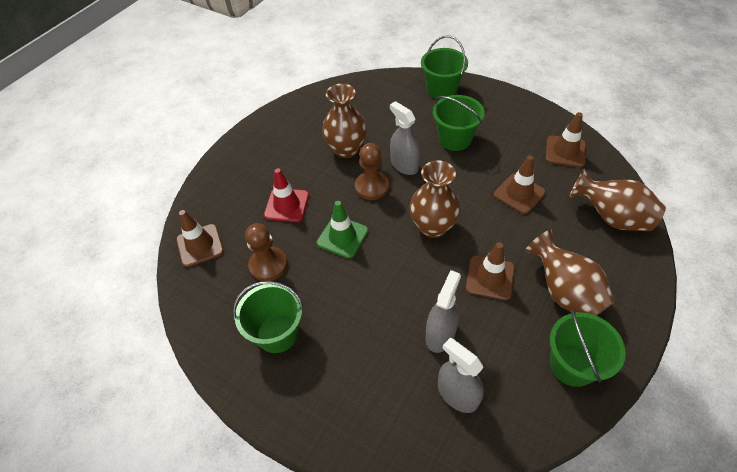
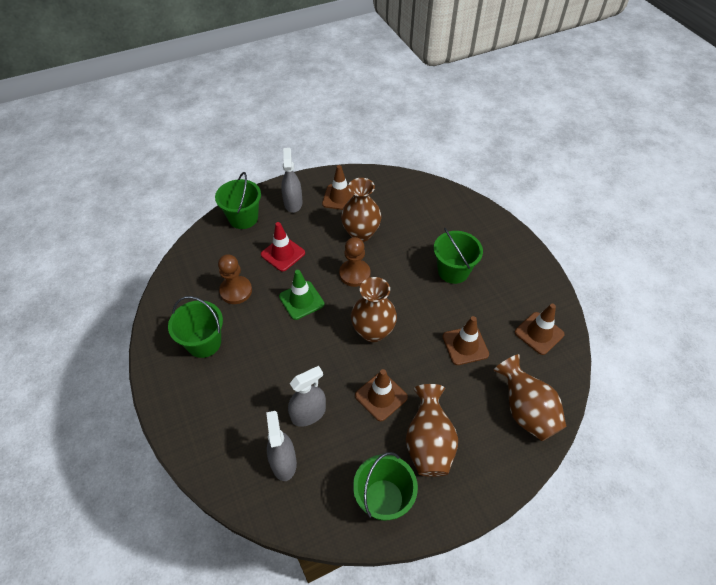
camera: 30 degrees right, 0 degrees up
(200, 245) = (204, 250): brown traffic cone -> brown traffic cone (340, 197)
(404, 165) = (394, 270): grey spray bottle -> grey spray bottle (293, 203)
(442, 90) = (480, 223): green bucket -> green bucket (243, 218)

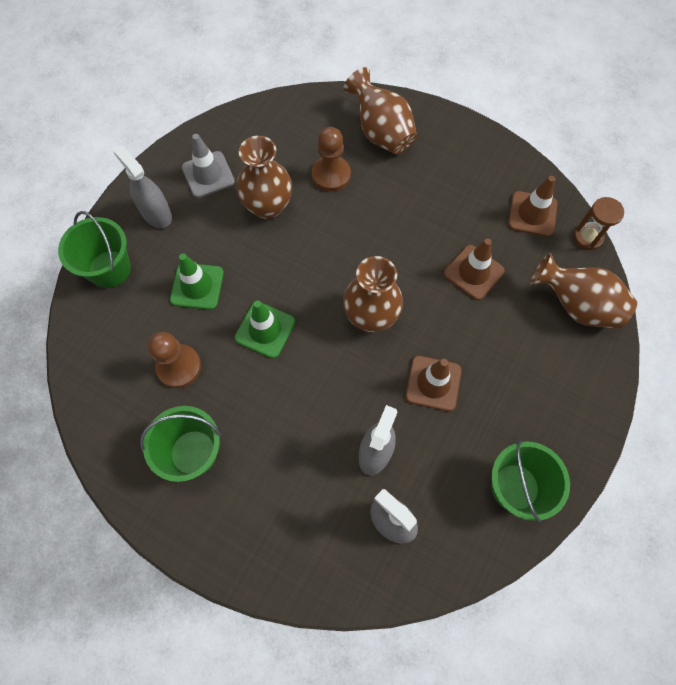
camera: 35 degrees left, 15 degrees up
(283, 254) = (197, 286): red traffic cone -> green traffic cone
(340, 197) = (208, 174): brown traffic cone -> grey traffic cone
(354, 274) = (299, 261): brown pawn -> brown pawn (331, 175)
(428, 443) = (514, 400): brown vase -> brown vase (381, 132)
(453, 271) = (401, 194): green bucket -> none
(571, 372) = (587, 237): none -> brown hourglass

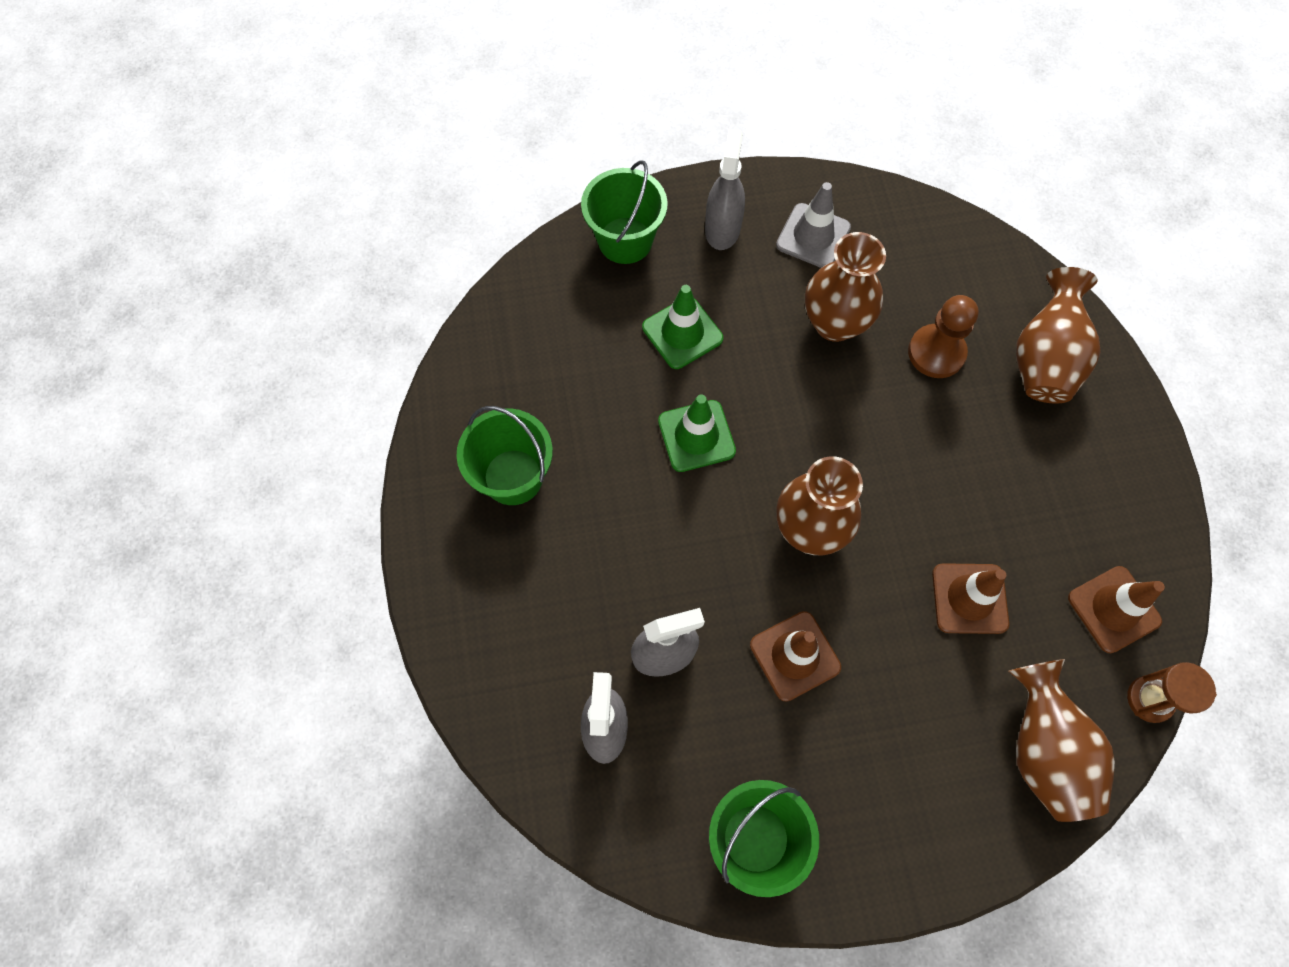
camera: 50 degrees right, 0 degrees up
(179, 366) = (585, 389): brown pawn -> none

